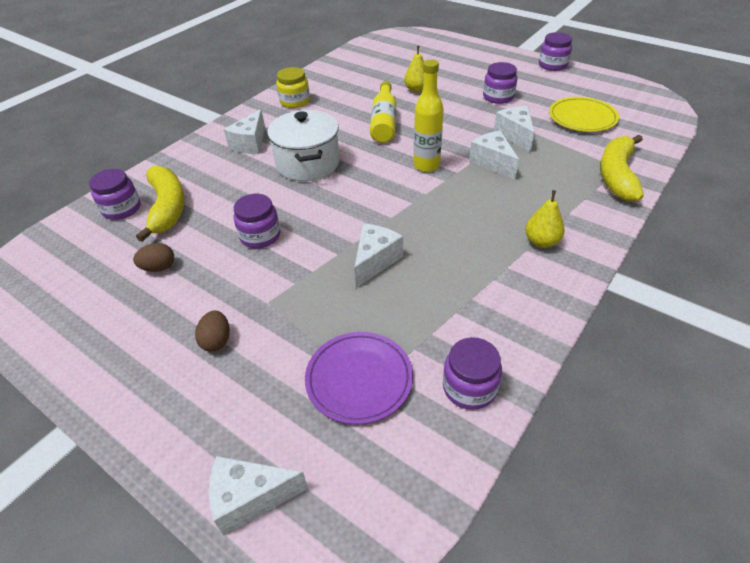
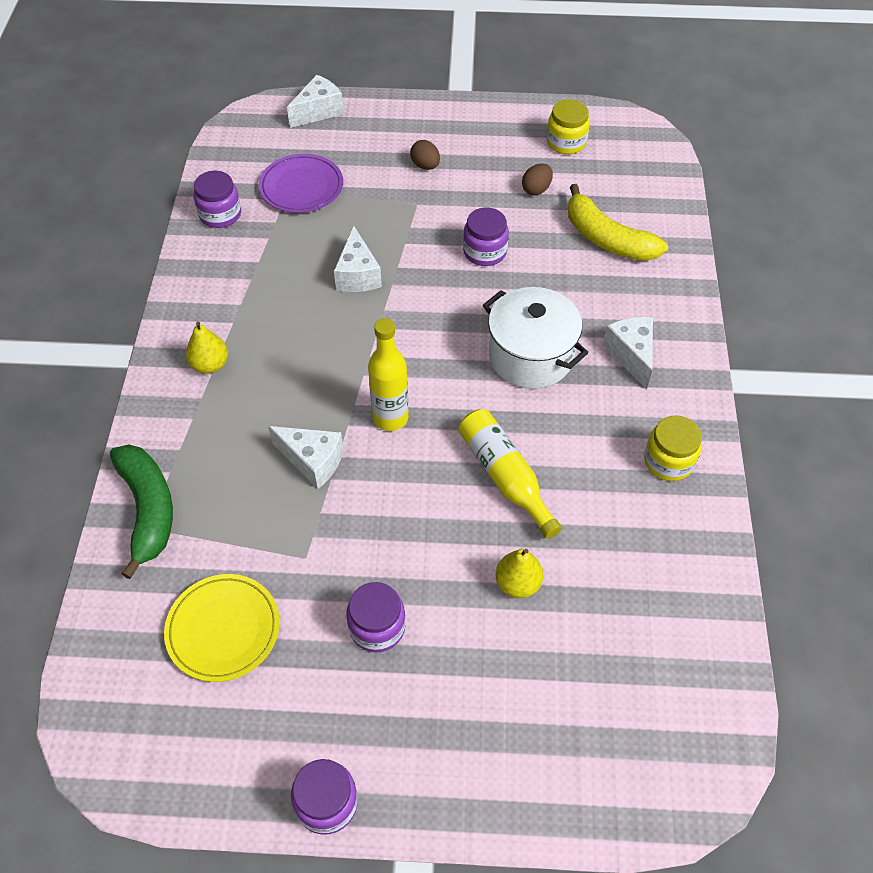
camera: 145 degrees right, 10 degrees up
(74, 300) = (566, 142): none -> yellow jar
(122, 209) = (647, 219): purple jar -> none
(515, 135) = (307, 533): white cheese -> none
(617, 175) = (148, 509): yellow banana -> green banana

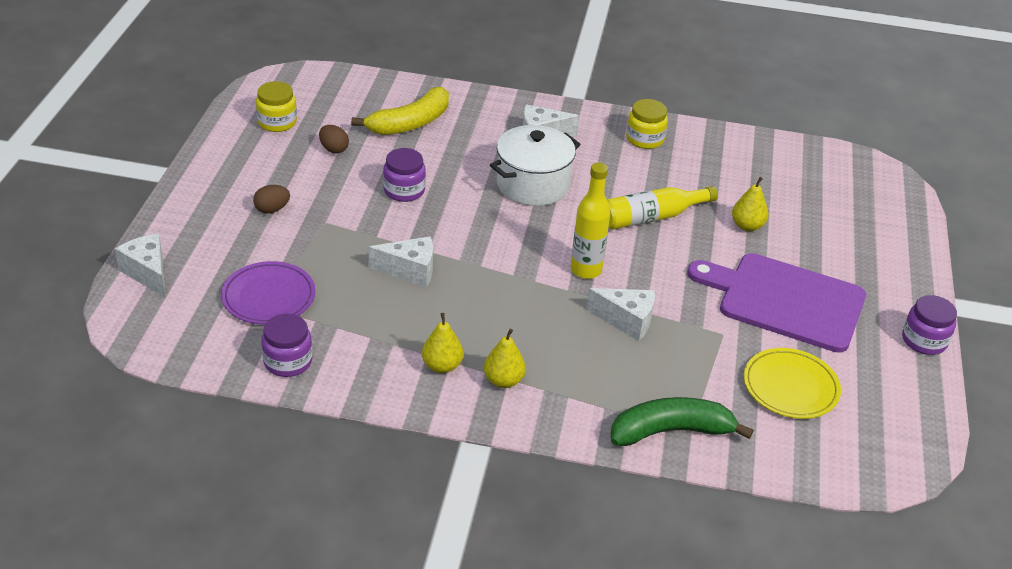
camera: 85 degrees left, 15 degrees down
(226, 317) = (442, 366): none -> yellow pear
(312, 461) = (626, 321): white cheese -> white cheese turned 75 degrees clockwise
(377, 627) = (785, 300): purple jar -> purple cutting board

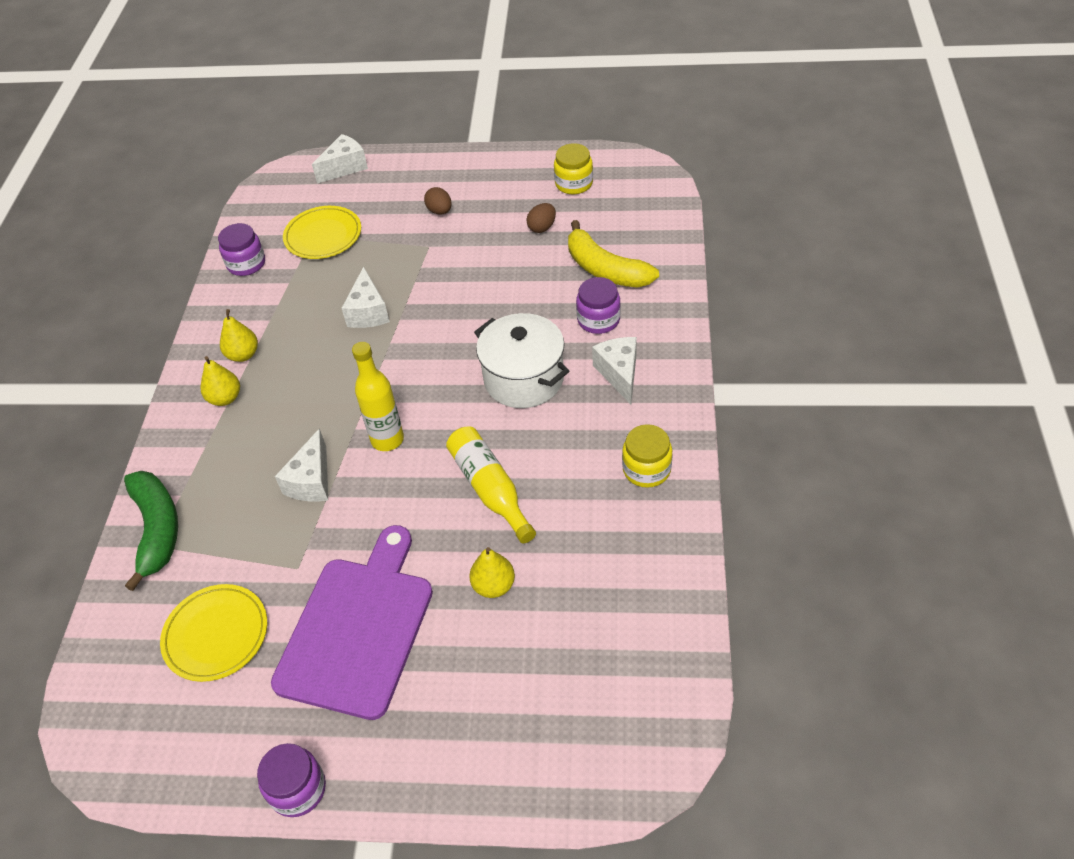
camera: 90 degrees right, 10 degrees up
(269, 297) = (323, 236): purple plate -> yellow plate
(404, 190) = (488, 286): purple jar -> purple jar (598, 320)

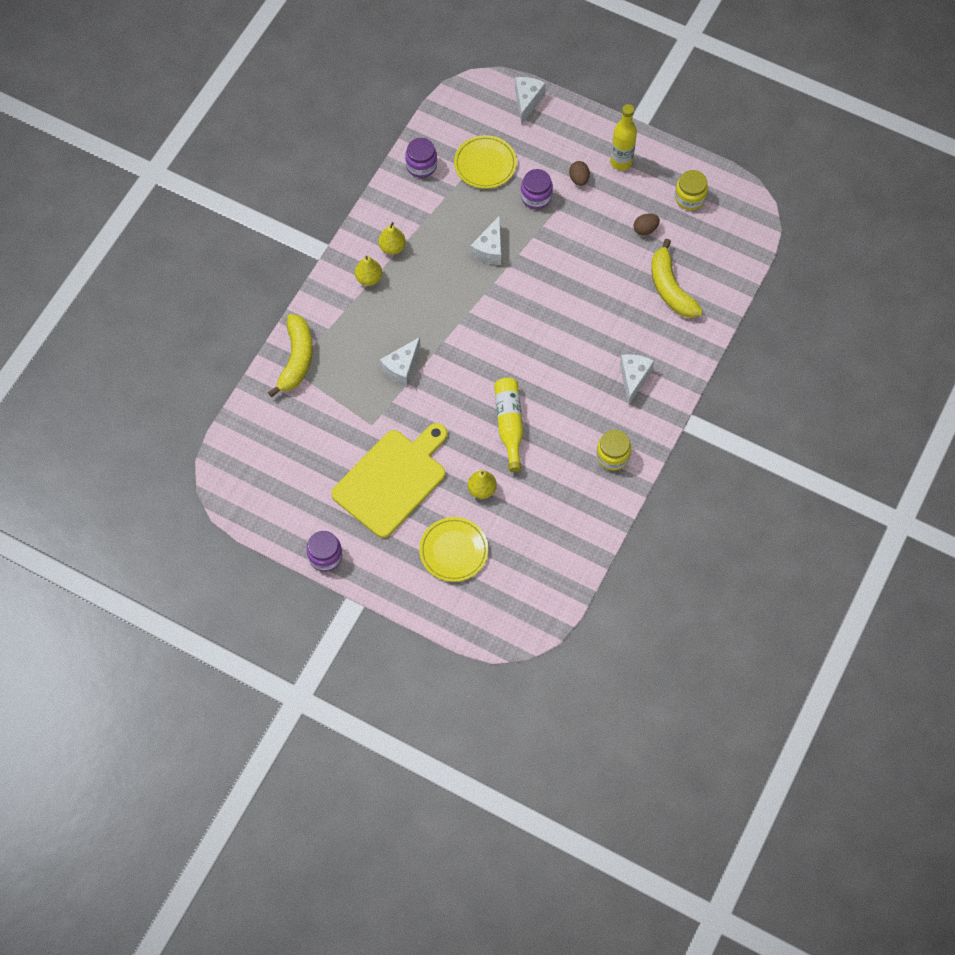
camera: 20 degrees right, 15 degrees up
(157, 529) = (296, 359): green banana -> yellow banana
(216, 635) = (310, 446): yellow plate -> yellow plate (453, 551)
(345, 167) = (527, 101): white cheese -> white cheese turned 60 degrees counterclockwise
(358, 629) = (392, 480): purple cutting board -> yellow cutting board
(387, 439) = (461, 359): yellow bottle -> yellow bottle (621, 162)
(524, 379) = (569, 353): white pot -> none
(598, 320) = (643, 329): purple jar -> purple jar (536, 197)

